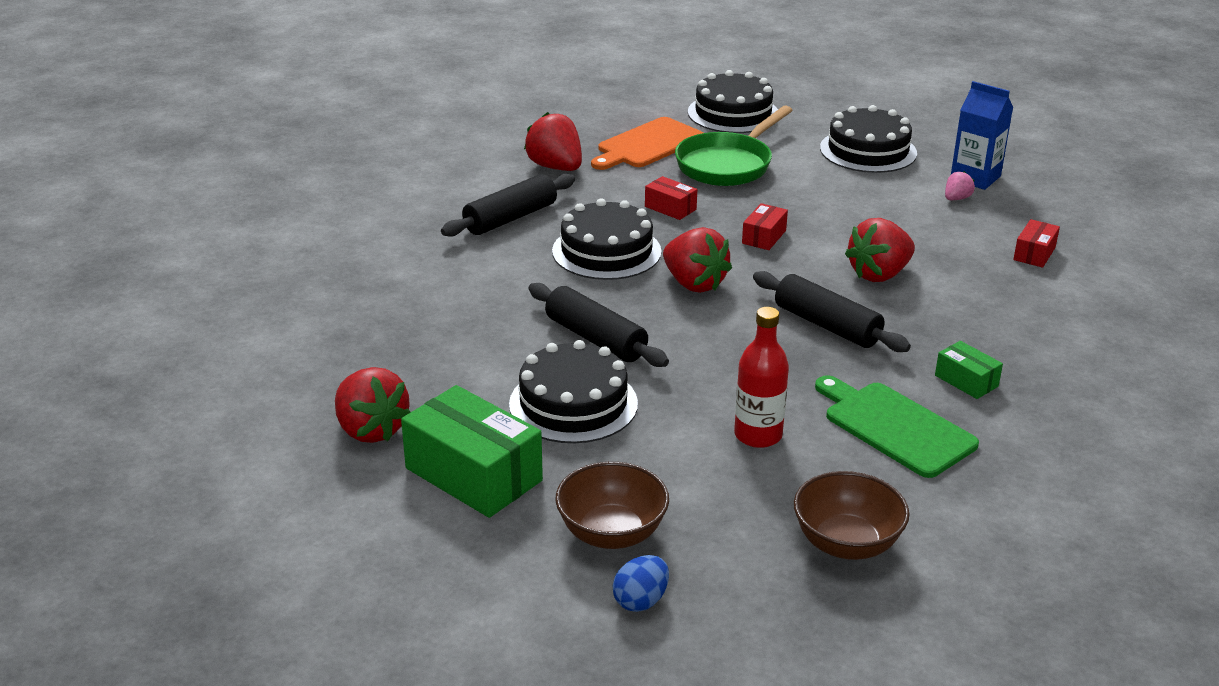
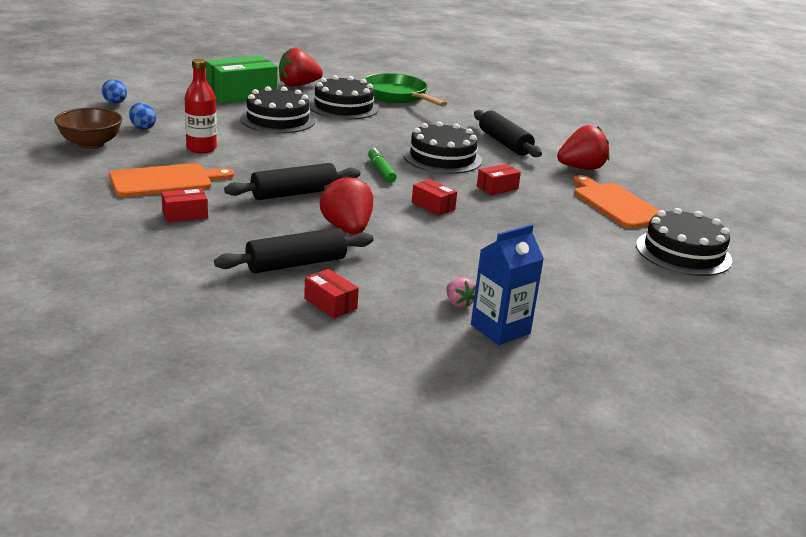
camera: 105 degrees right, 5 degrees down
(595, 339) = (337, 135): black rolling pin -> black rolling pin (296, 264)
(611, 533) = (166, 107): brown bowl -> none
(694, 284) = (381, 171): red strawberry -> green marker
(727, 164) = (568, 224): green pan -> green pan (397, 96)
(729, 520) = (142, 127): none -> blue egg
(868, 150) = (582, 292): black cake -> black cake (343, 107)
(894, 427) = (165, 181): green cutting board -> orange cutting board
(966, 381) = (185, 214): green box -> red box

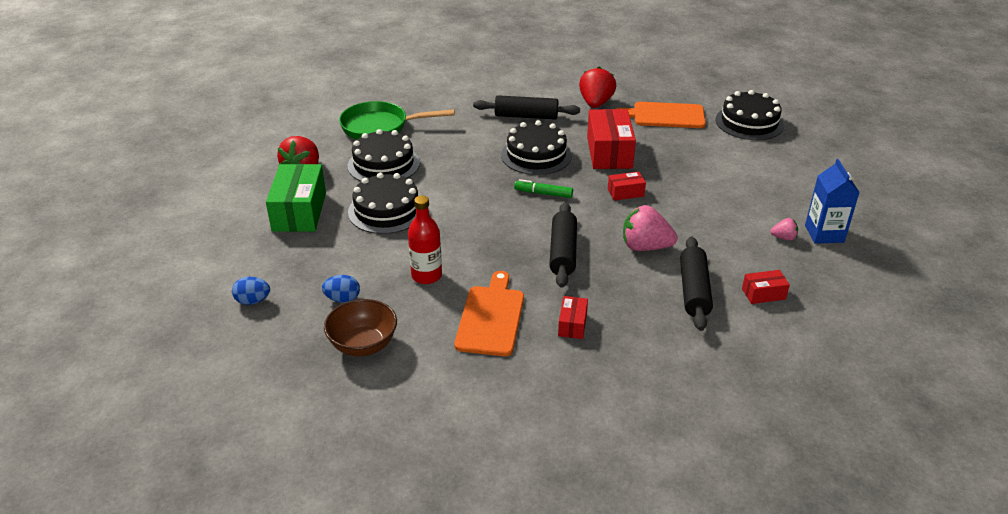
camera: 55 degrees left, 10 degrees up
(347, 229) = (645, 247): red strawberry -> pink strawberry
(497, 188) = (609, 152): red box -> red box, size x2.03

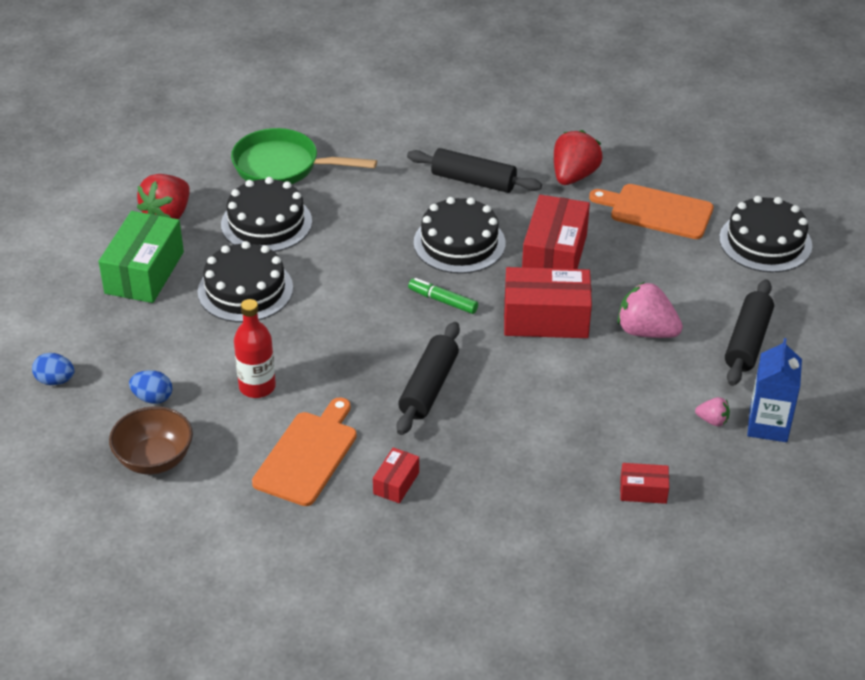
camera: 15 degrees right, 5 degrees up
(625, 193) = (546, 319): red box -> red box, size x2.03
(645, 247) = (532, 399): pink strawberry -> pink strawberry (646, 331)
(693, 291) = (560, 469): black rolling pin -> black rolling pin (747, 341)

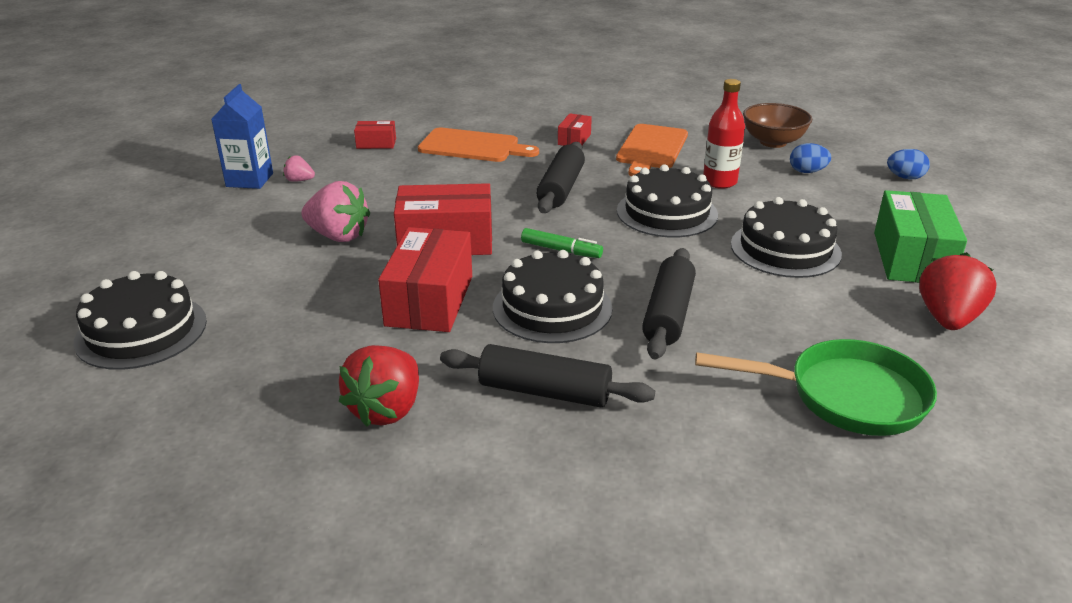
camera: 175 degrees right, 10 degrees down
(266, 223) = (812, 317): black cake -> black cake (667, 212)
(657, 211) = (274, 362): orange cutting board -> orange cutting board (473, 146)
(747, 341) = (232, 233): black rolling pin -> black rolling pin (668, 314)

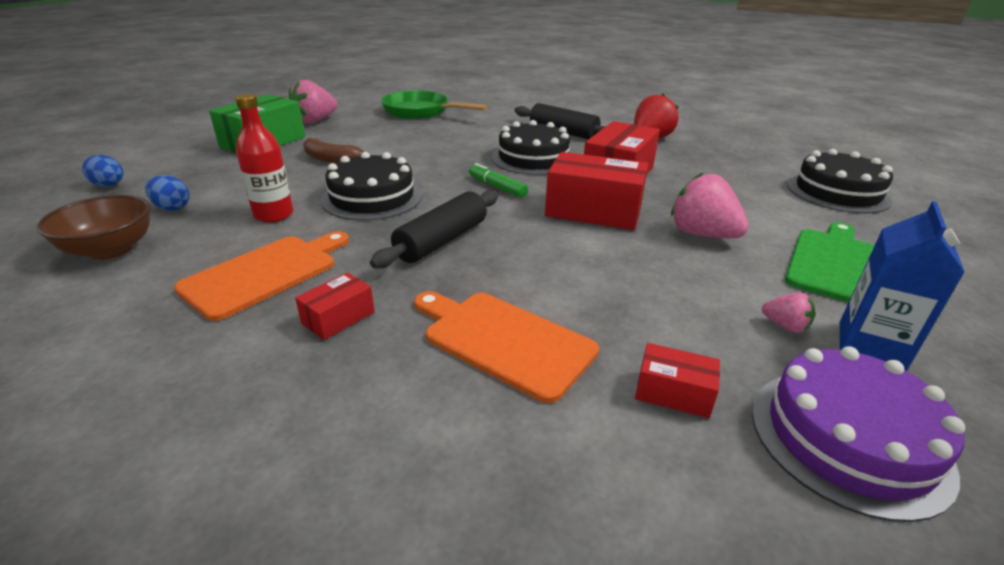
camera: 160 degrees left, 0 degrees up
(228, 230) = (834, 263): none -> green cutting board
(294, 143) = (848, 438): none -> purple cake
(668, 314) = (463, 145): black rolling pin -> none
(785, 249) = (330, 159): black cake -> brown banana
(948, 319) = (315, 121): red strawberry -> pink strawberry

